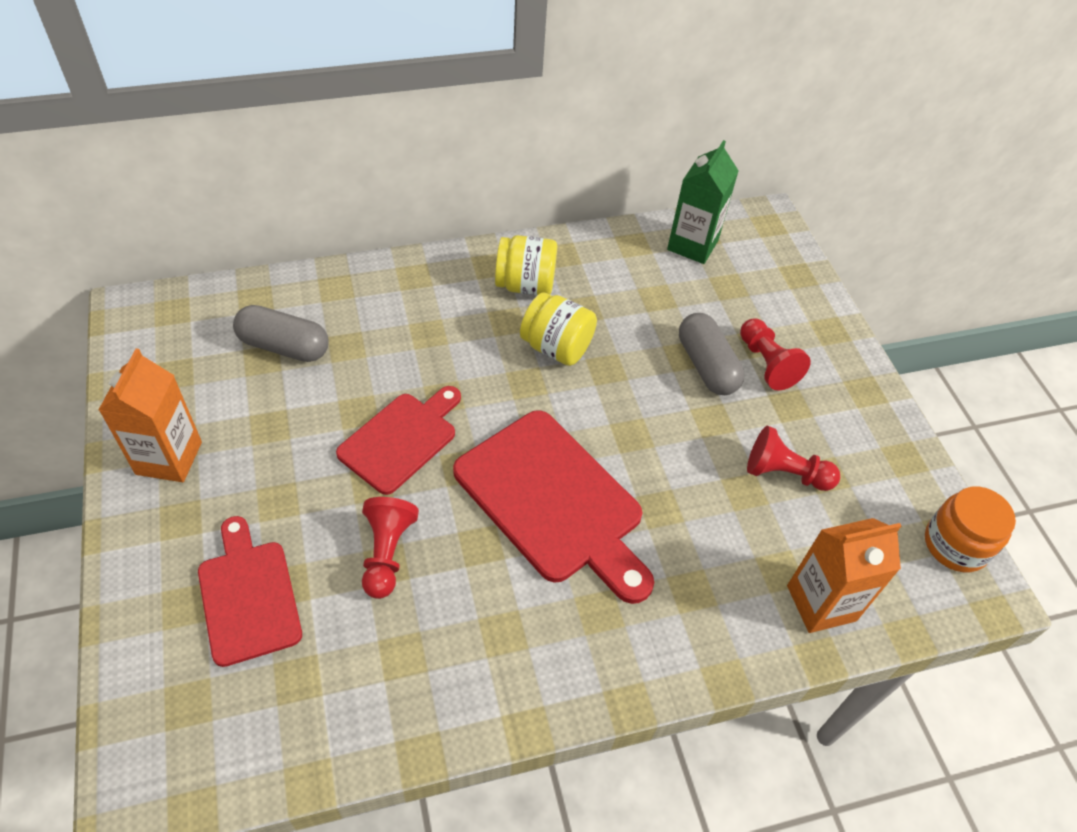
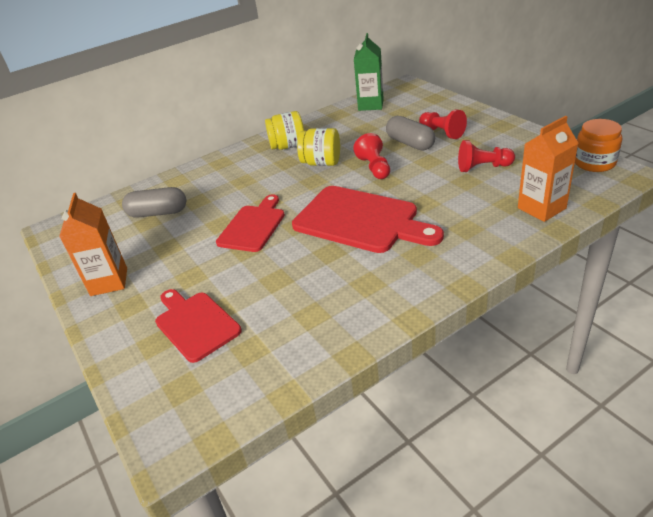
camera: 10 degrees left, 15 degrees down
(387, 553) = (273, 275): red pawn -> red pawn (374, 168)

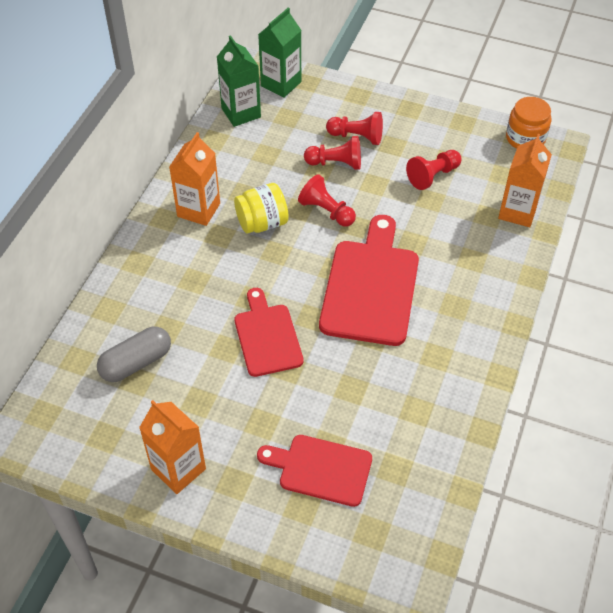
camera: 40 degrees left, 15 degrees up
(288, 146) = (198, 210): yellow jar -> orange carton
(360, 220) = (371, 287): red cutting board -> red cutting board turned 75 degrees counterclockwise
(410, 143) = (336, 163): grey capsule -> red pawn
(414, 96) = (281, 84): none -> green carton

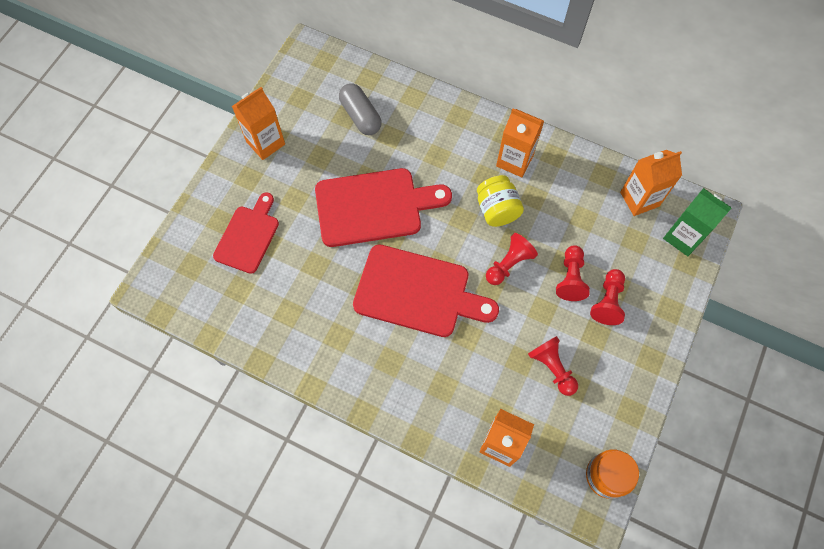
camera: 95 degrees right, 15 degrees up
(241, 113) = (639, 199): green carton -> orange carton
(267, 336) = (374, 207): red cutting board -> red cutting board, size x1.59

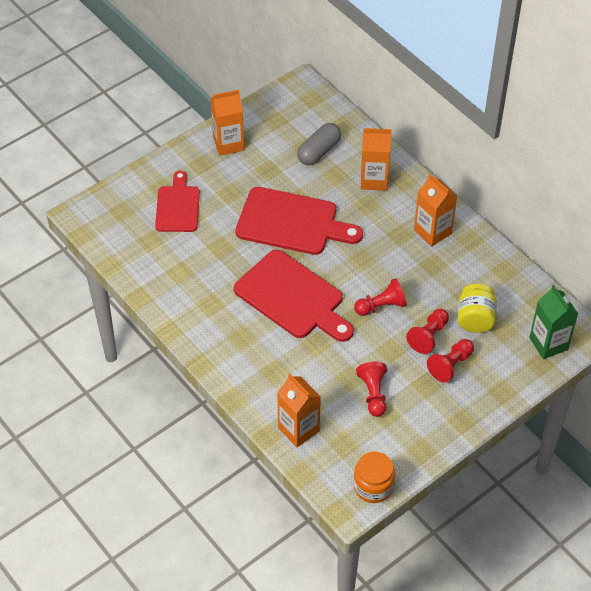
camera: 25 degrees right, 15 degrees down
(248, 236) = (178, 206): red cutting board -> red cutting board turned 45 degrees counterclockwise
(360, 116) = (319, 151): grey capsule -> grey capsule turned 45 degrees clockwise
(497, 210) = (395, 263): yellow jar -> yellow jar (475, 319)
(639, 199) = (526, 301): orange carton -> orange carton (374, 180)

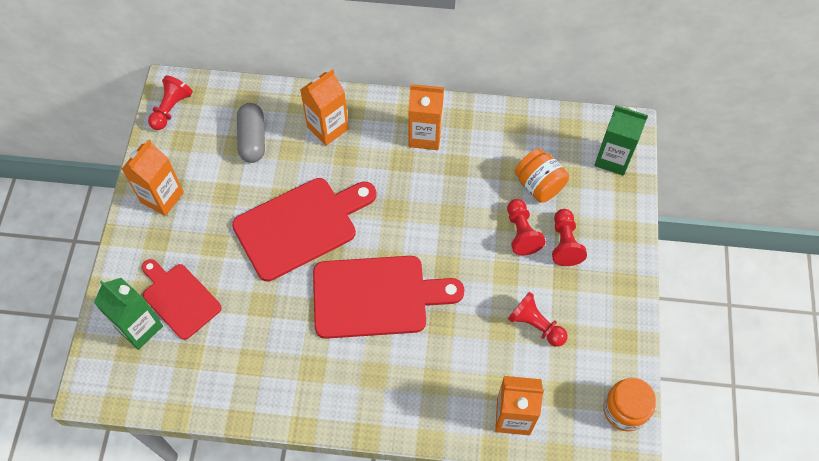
camera: 45 degrees left, 10 degrees up
(139, 204) = (140, 327): none -> green carton
(381, 306) = (456, 239): red pawn -> red pawn (171, 109)
(475, 319) = (539, 185): yellow jar -> orange jar

